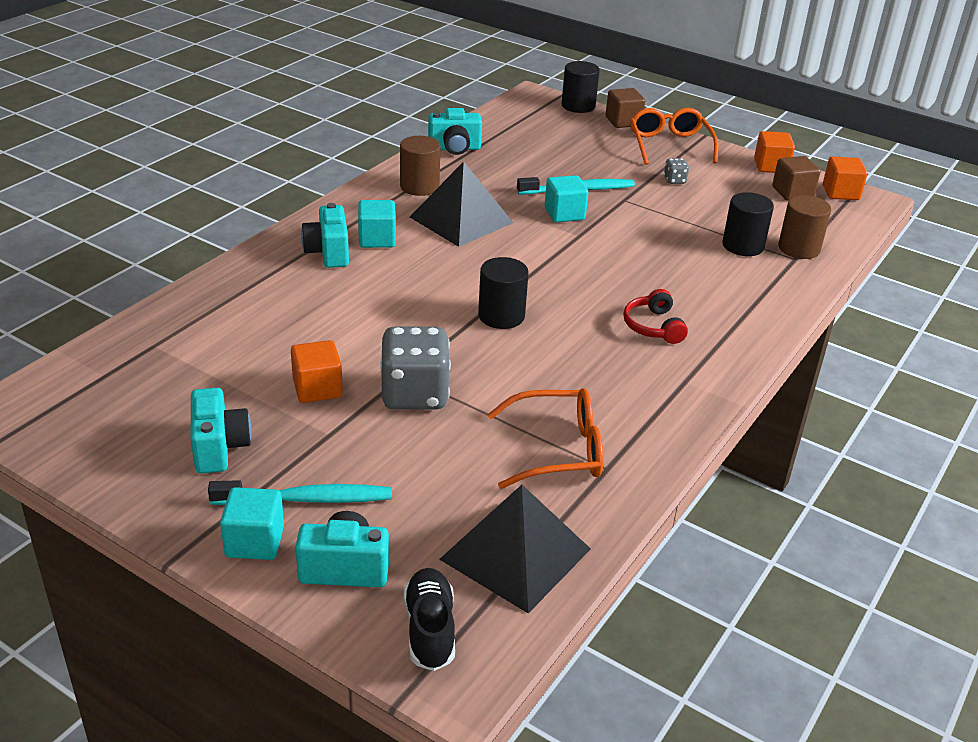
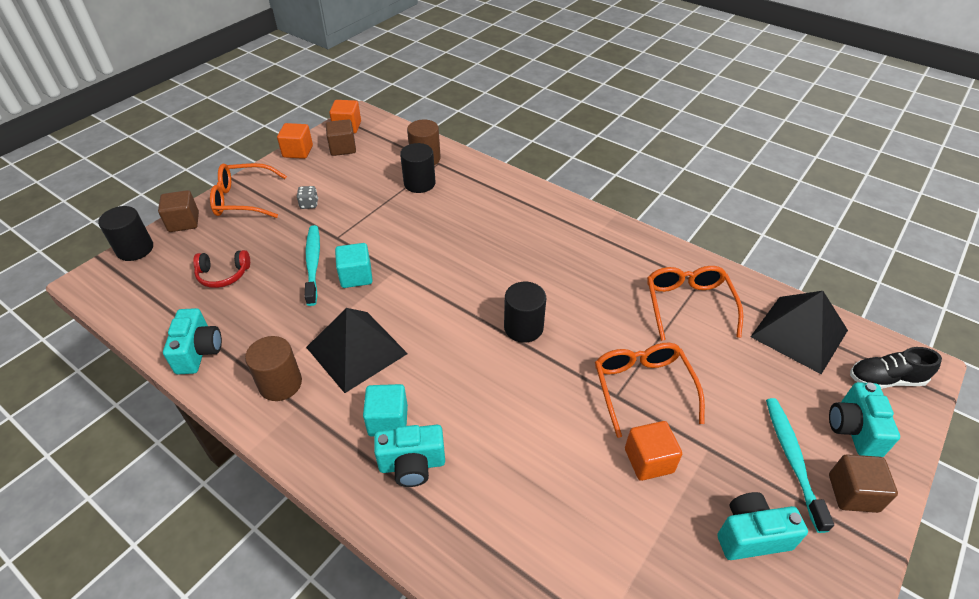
camera: 85 degrees left, 10 degrees up
(255, 542) = (853, 493): turquoise cube -> brown cube
(414, 394) = (642, 388): grey dice -> orange glasses
(653, 326) = (531, 242): red headphones -> red headphones (223, 275)

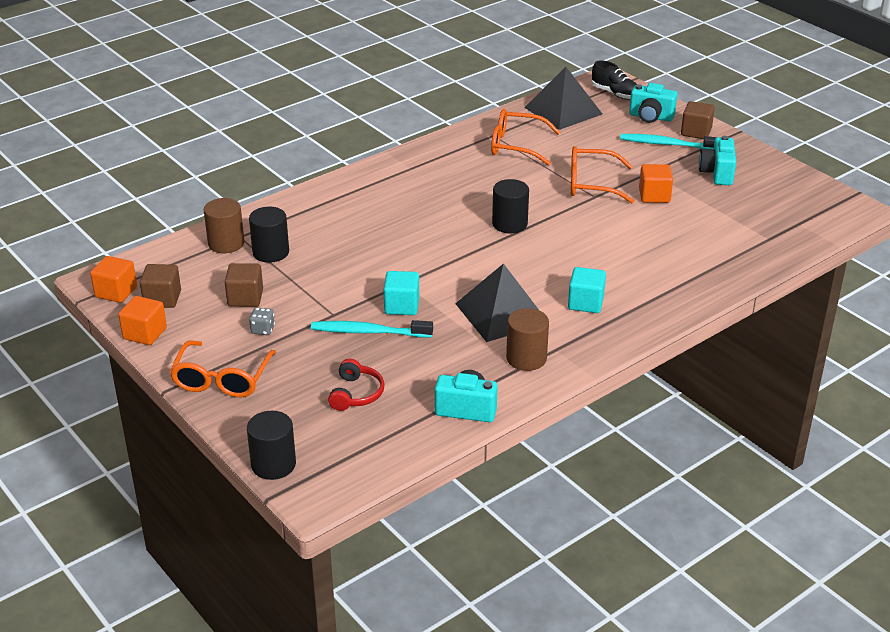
camera: 75 degrees left, 10 degrees down
(184, 222) = (240, 426): brown cube -> brown cube (245, 298)
(412, 465) = (631, 295): turquoise camera -> none
(885, 380) = (615, 94): black shoe -> black shoe turned 60 degrees counterclockwise

